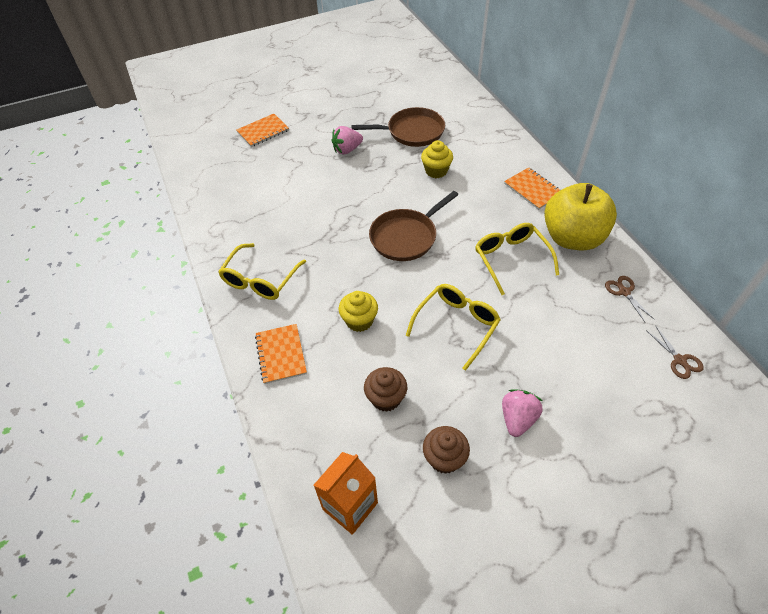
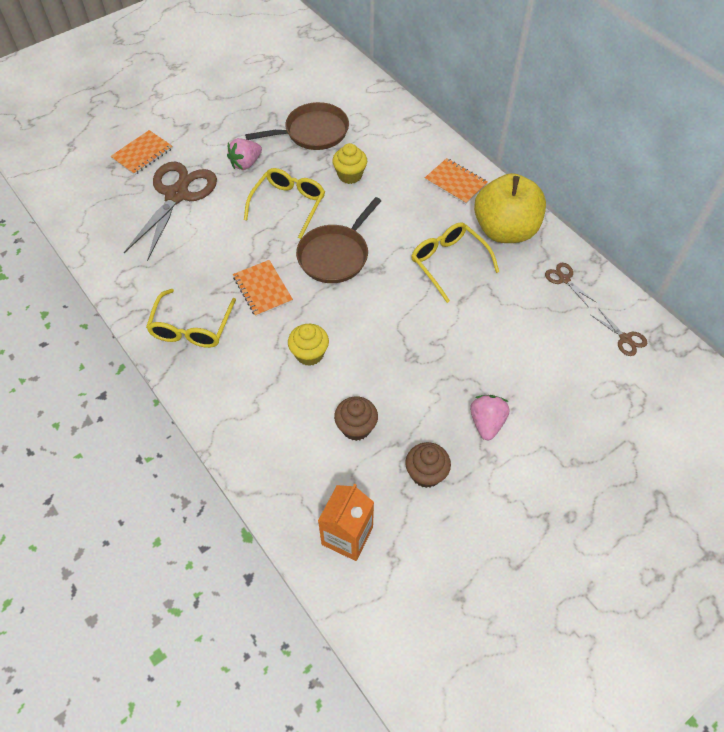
camera: 15 degrees left, 5 degrees up
(281, 167) = (177, 195): none -> brown scissors
(281, 354) = (237, 403): orange notebook -> orange notebook (262, 289)
(457, 325) = (409, 341): yellow glasses -> yellow glasses (288, 205)

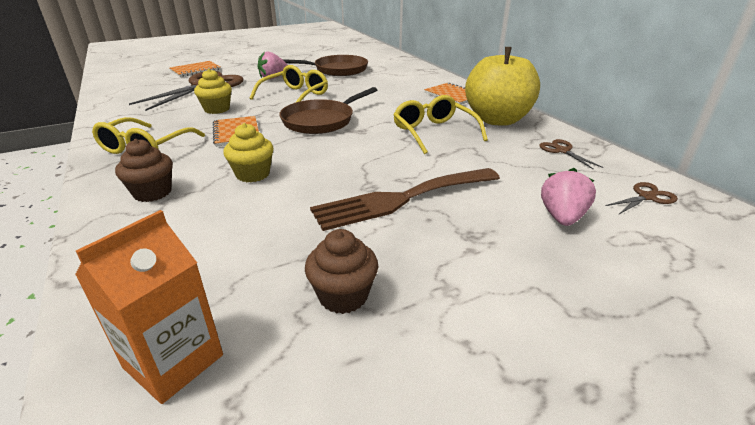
camera: 10 degrees right, 25 degrees down
(350, 175) = (358, 87): yellow cupcake -> yellow cupcake (217, 109)
(356, 427) = (269, 236): brown cupcake -> brown cupcake (152, 192)
(440, 369) = (401, 199): none -> brown fork
(486, 423) = (451, 252): pink strawberry -> pink strawberry (562, 217)
(625, 338) = (646, 197): brown scissors -> brown scissors turned 90 degrees counterclockwise

